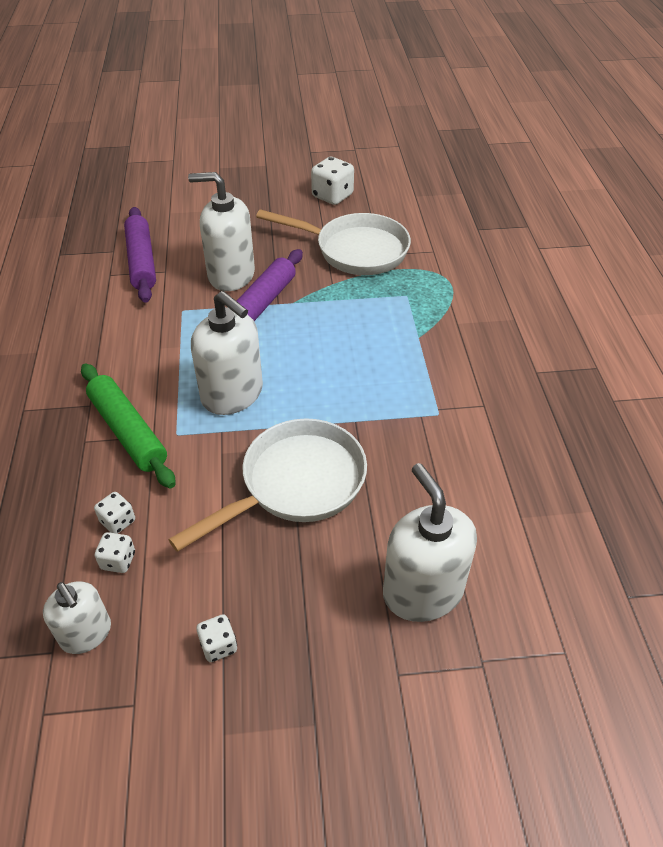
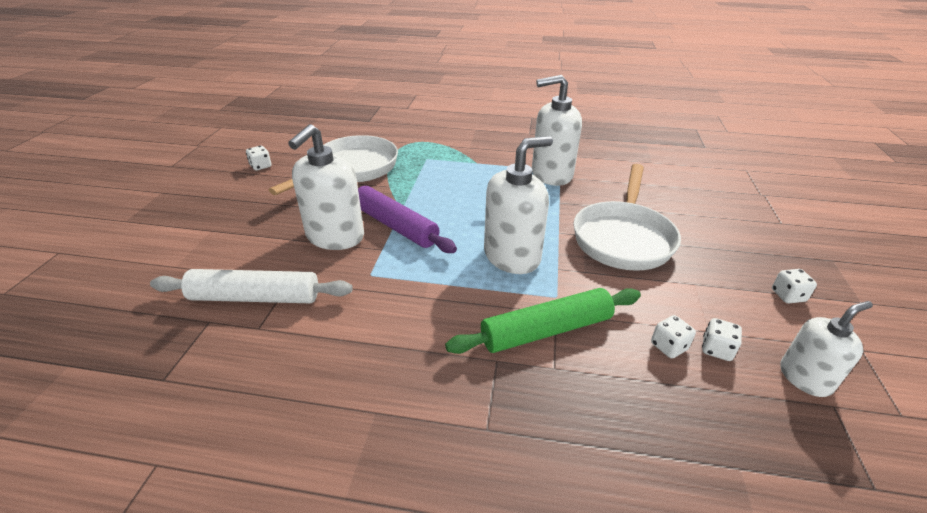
camera: 75 degrees left, 10 degrees down
(141, 261) = (255, 297): purple rolling pin -> white rolling pin
(295, 484) = (623, 238): white pan -> white pan turned 135 degrees counterclockwise
(332, 196) = (261, 166): white dice -> white dice, size x0.56
(422, 591) = (715, 203): white soap dispenser -> white soap dispenser (551, 174)

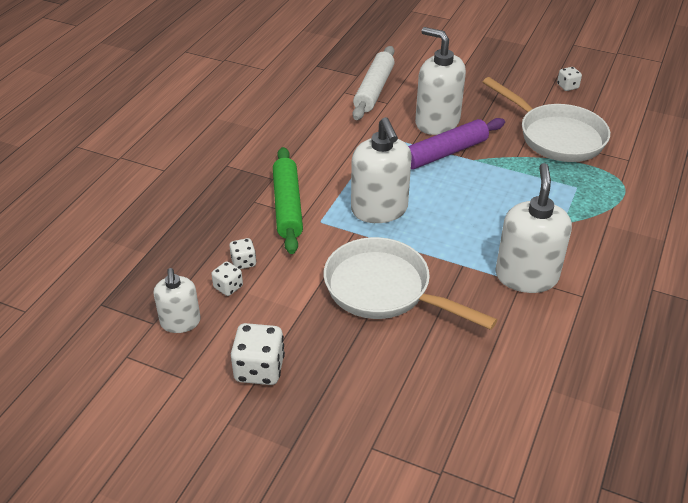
camera: 105 degrees right, 5 degrees up
(788, 296) = (259, 369): white dice -> white dice, size x1.78

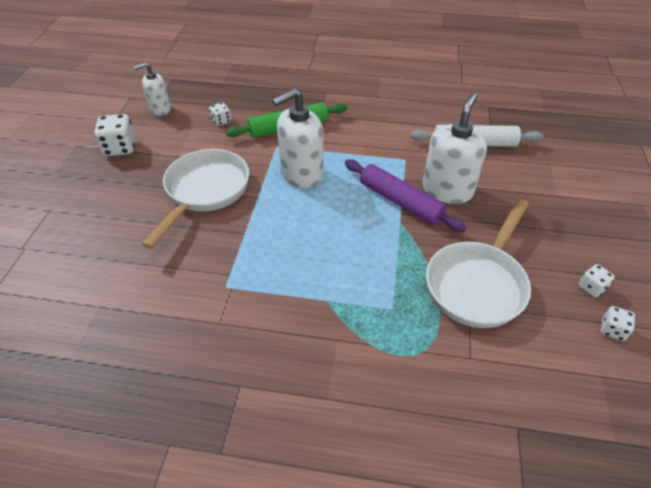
camera: 75 degrees right, 5 degrees up
(228, 287) = (195, 120): white dice -> white dice (612, 330)
(526, 276) = (239, 277): white soap dispenser -> none

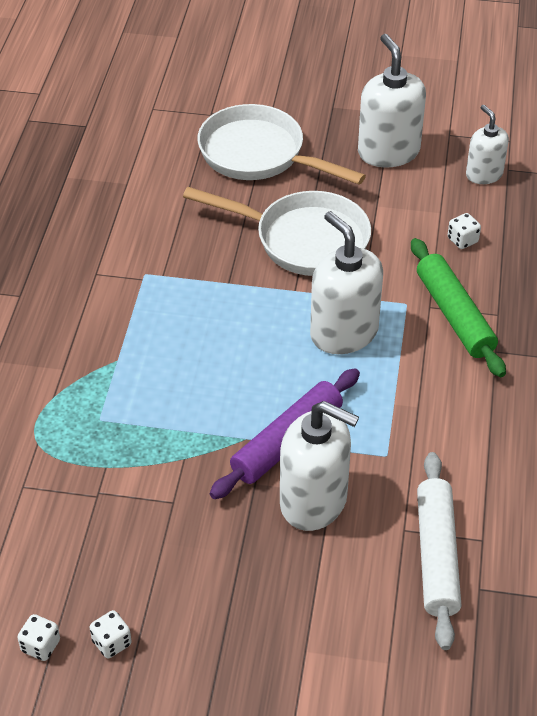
camera: 90 degrees right, 0 degrees up
(120, 148) = (388, 152): white dice -> white soap dispenser
(477, 284) = (129, 510): white pan -> white pan (259, 155)

